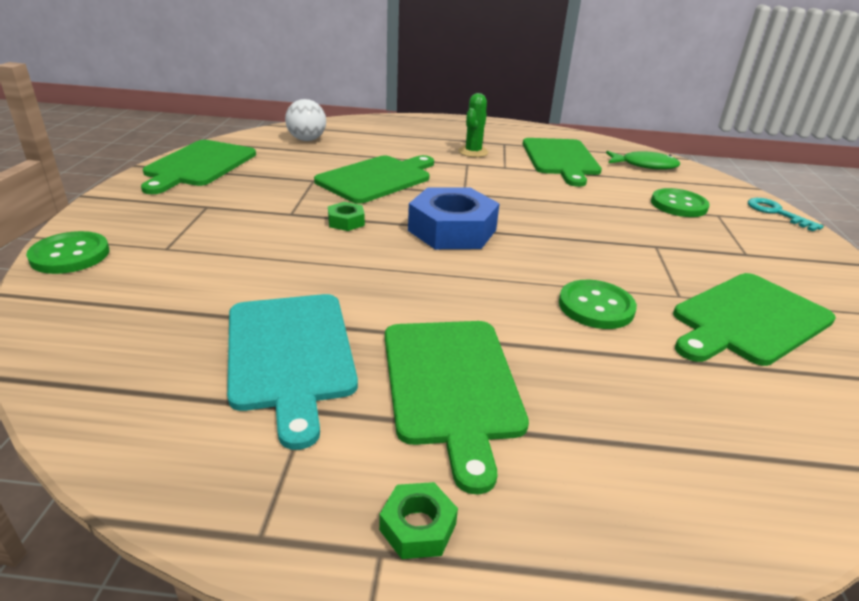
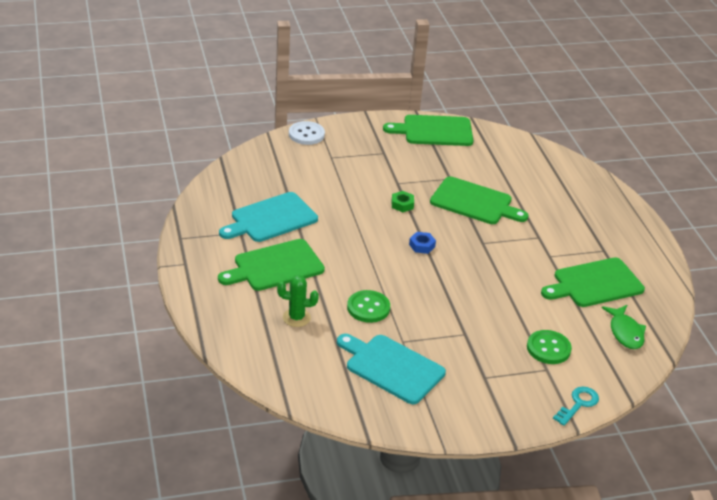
camera: 70 degrees right, 5 degrees up
(70, 255) = (306, 134): green button -> white button
(307, 140) = (516, 157): white ball -> none
(418, 527) = (198, 269): green nut -> none
(452, 230) = (422, 246): blue nut -> blue nut, size x0.45
(473, 152) = (566, 236): green cactus -> green cactus (296, 318)
(748, 320) = (391, 367): green cutting board -> turquoise cutting board

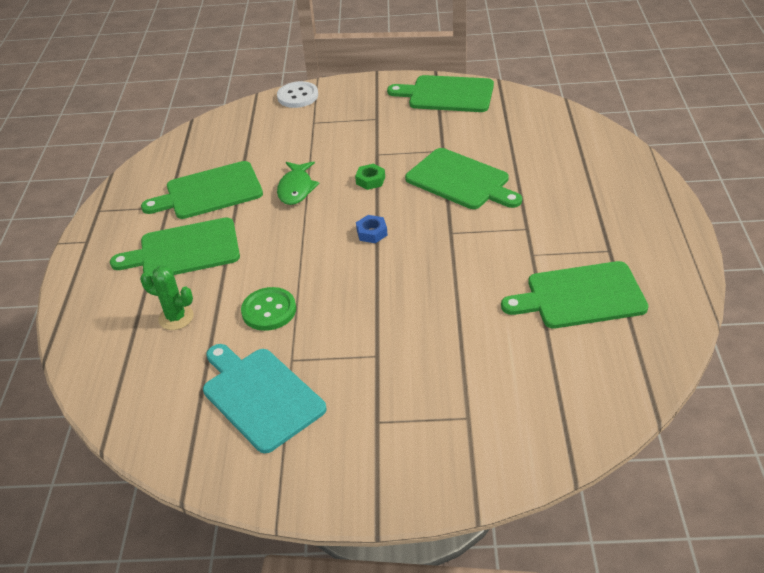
camera: 20 degrees right, 5 degrees up
(271, 219) = (209, 192): turquoise cutting board -> green cutting board
(548, 348) = (481, 386): green button -> none
(578, 404) = (493, 477): turquoise key -> none
(625, 332) = (600, 370): green fish -> green fish (296, 189)

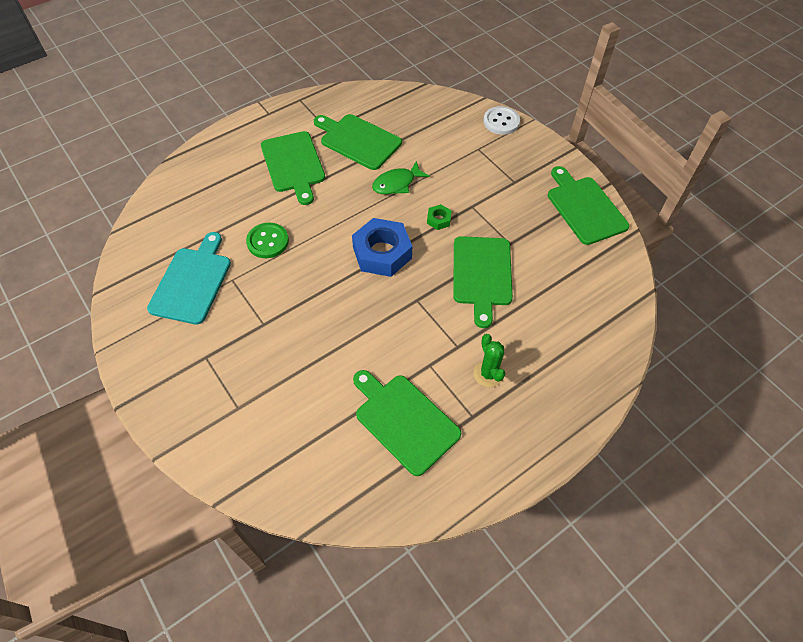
camera: 50 degrees right, 15 degrees up
(176, 318) = (232, 199): green cactus -> green cactus (488, 374)
(184, 250) = (293, 164): green cutting board -> green cutting board turned 150 degrees counterclockwise
(372, 233) = (382, 253): blue nut -> blue nut, size x2.22

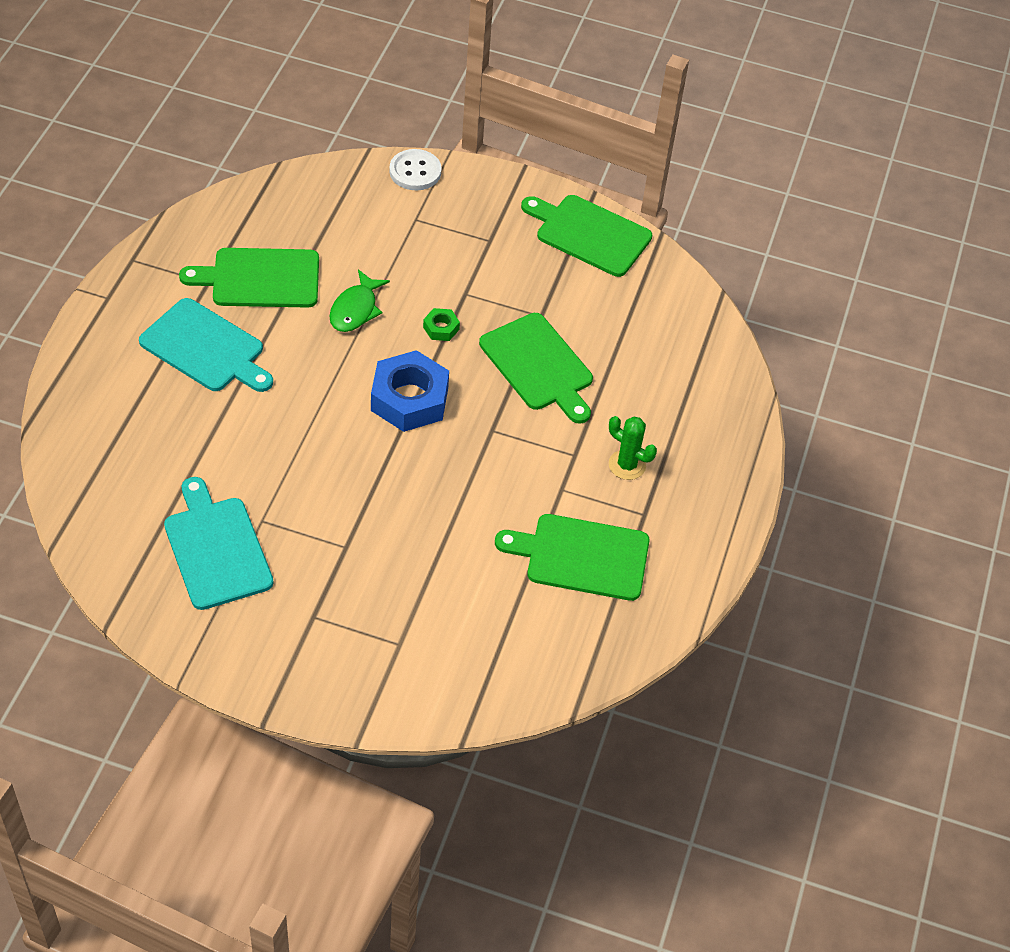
camera: 40 degrees left, 5 degrees down
(268, 241) = (263, 456): green button -> none
(293, 164) = (206, 348): green cutting board -> turquoise cutting board

